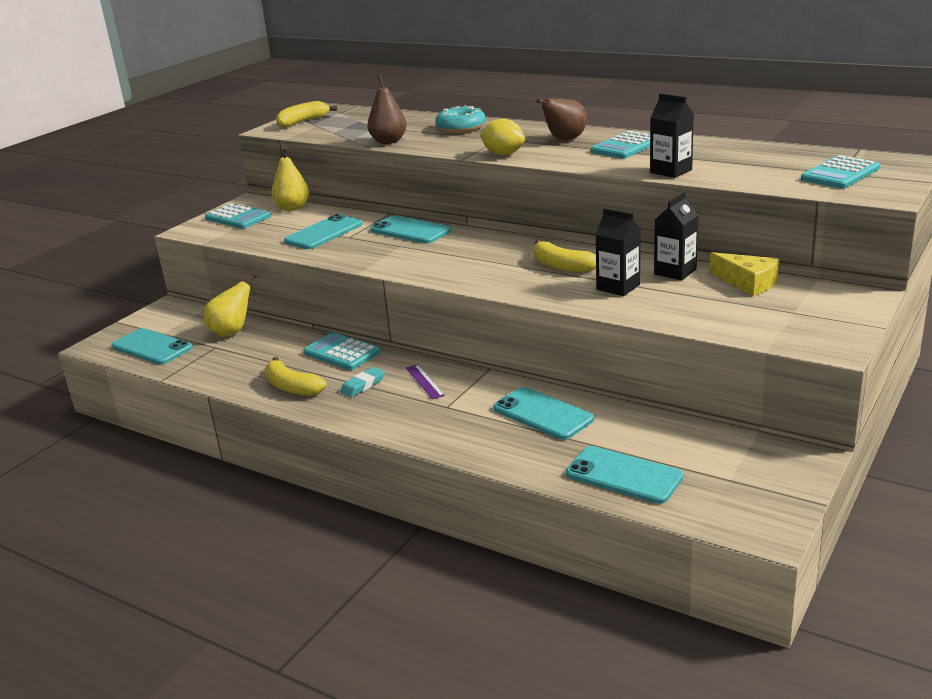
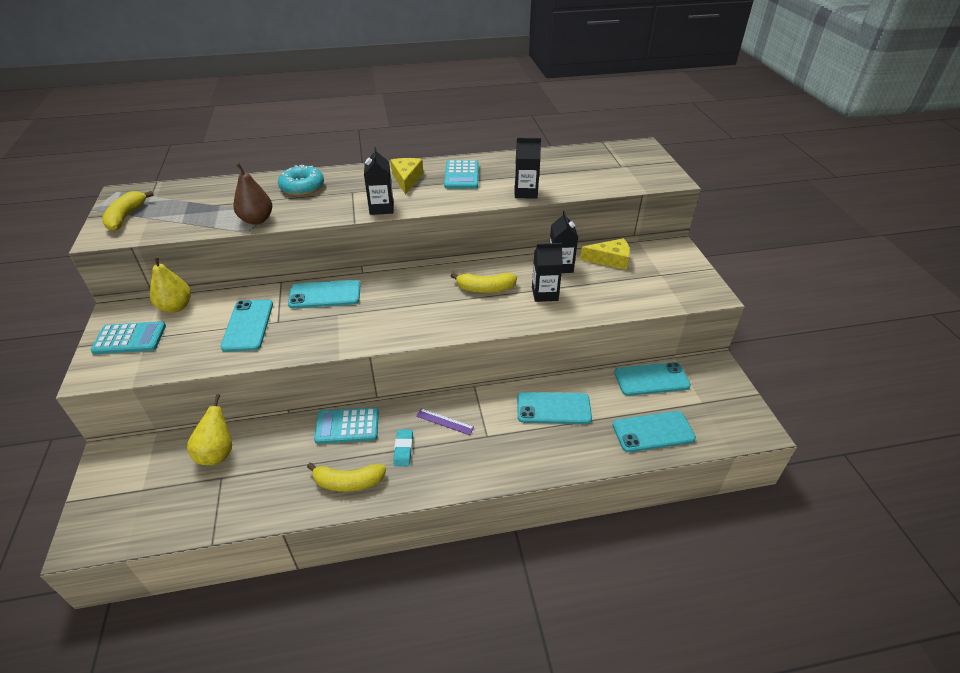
camera: 45 degrees left, 15 degrees up
(152, 347) = (152, 511): turquoise phone -> turquoise phone (651, 379)
(503, 154) = (381, 208): yellow lemon -> black carton
(564, 139) = (407, 179): brown pear -> yellow cheese
(840, 174) = (623, 167): turquoise calculator -> none

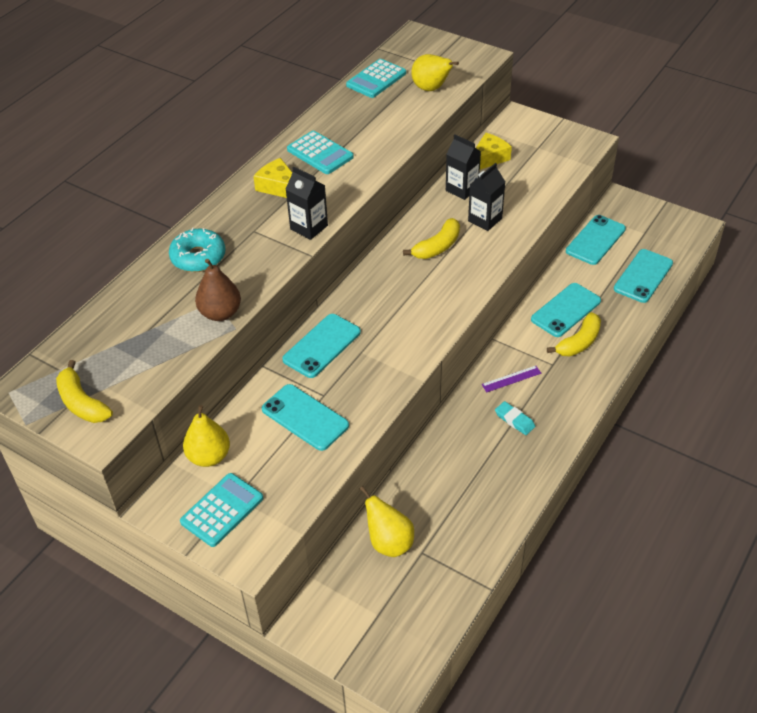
camera: 45 degrees left, 5 degrees up
(347, 426) = (451, 440): turquoise calculator -> turquoise calculator (376, 79)
(348, 482) = (514, 472): yellow banana -> yellow banana (579, 342)
(525, 192) = (398, 136): black carton -> none
(597, 179) = (431, 89): none -> yellow pear

